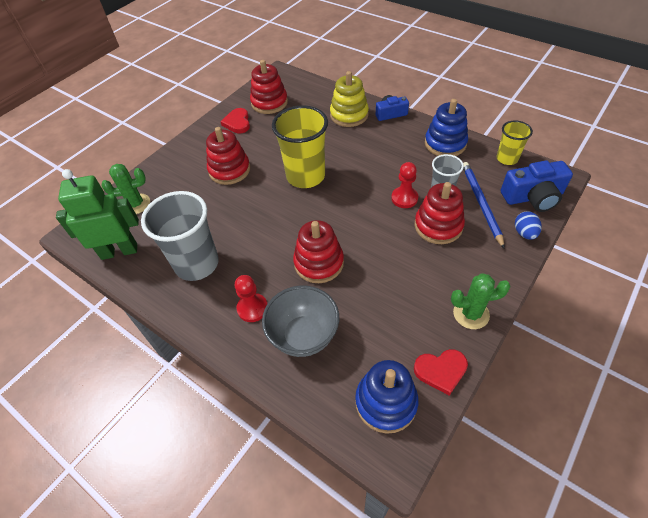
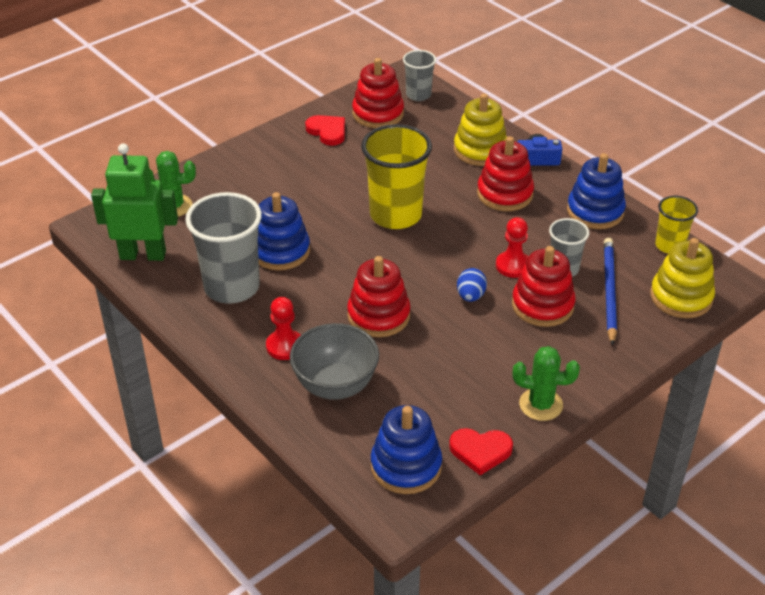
camera: 10 degrees right, 10 degrees down
(227, 224) = (280, 251): none -> blue stacking toy
(229, 170) = (300, 189): red stacking toy -> red stacking toy (505, 194)
(237, 123) = (327, 131): red heart -> red heart turned 135 degrees clockwise
(293, 84) = (418, 95): none -> grey cup
(524, 233) = (648, 335): blue egg -> blue egg (470, 296)
(533, 197) = (681, 297): blue camera -> yellow stacking toy

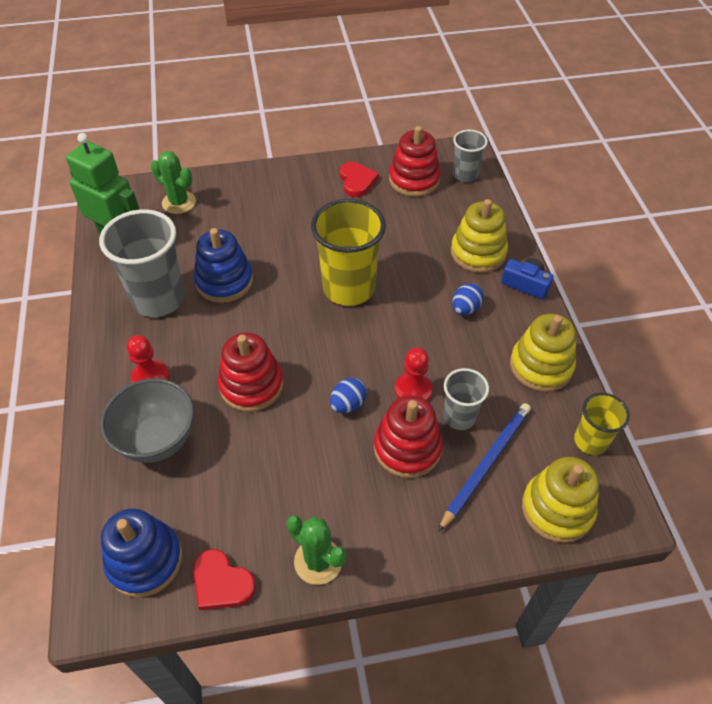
camera: 30 degrees right, 10 degrees up
(505, 194) = (465, 309): red stacking toy -> blue egg
(595, 211) = (541, 366): blue stacking toy -> yellow stacking toy

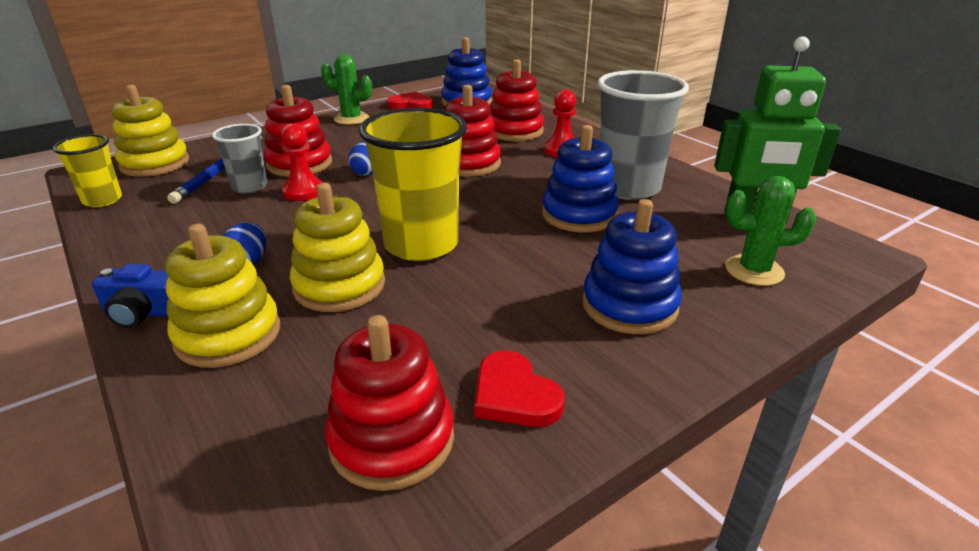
camera: 155 degrees right, 20 degrees down
(157, 440) = (515, 131): grey bowl -> red stacking toy
(267, 204) = (629, 305): none -> blue stacking toy
(465, 175) = (264, 501): grey cup -> none
(541, 366) = (144, 236): yellow stacking toy -> yellow stacking toy (339, 286)

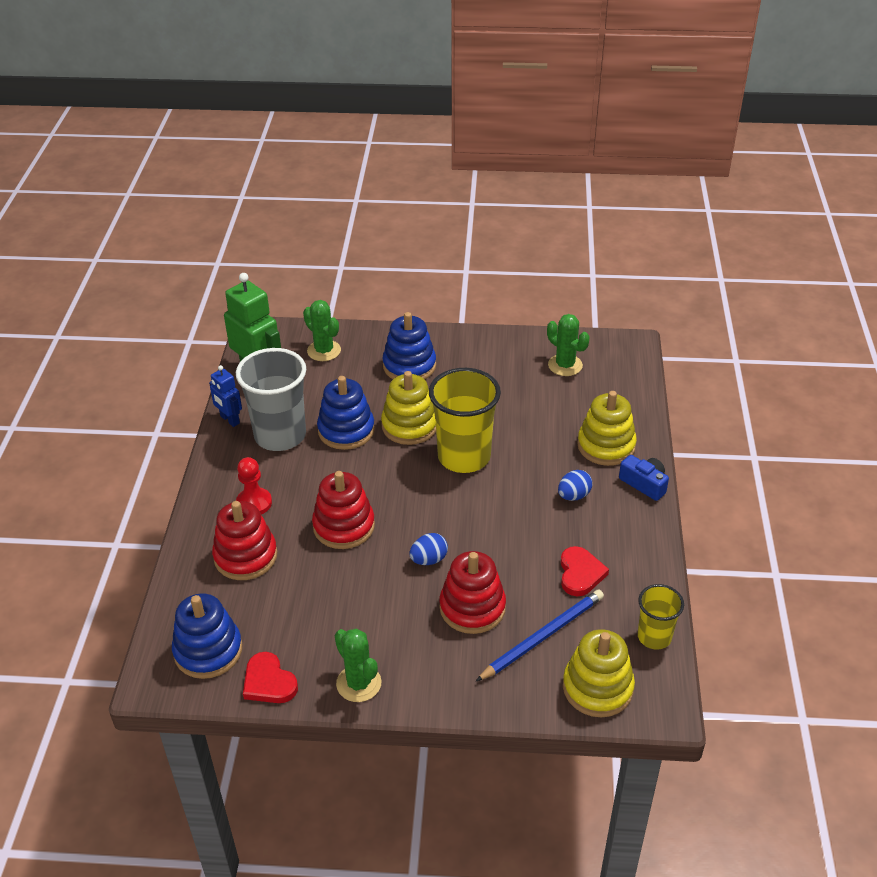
camera: 140 degrees left, 10 degrees up
(249, 187) = (532, 591): grey cup -> none
(304, 191) = (495, 559): red pawn -> none
(339, 286) = (533, 449): yellow stacking toy -> yellow stacking toy (409, 426)
(392, 440) = (565, 365): red stacking toy -> green cactus
(514, 395) = (506, 357): red heart -> red heart (580, 573)
(692, 180) = (229, 420): none -> blue robot

